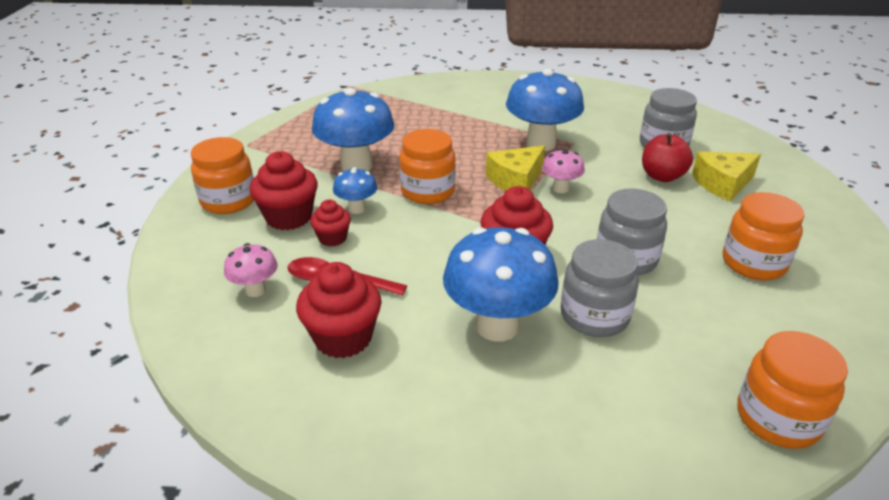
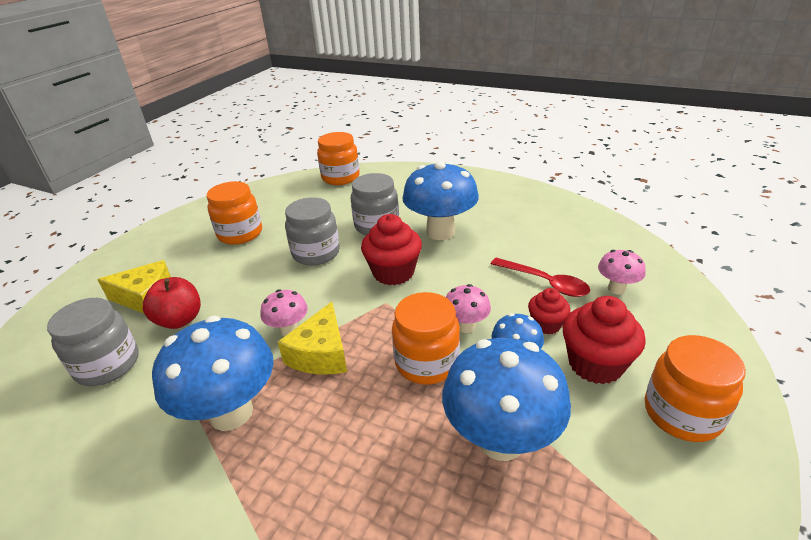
camera: 155 degrees left, 0 degrees up
(343, 338) = (545, 244): red cupcake -> none
(408, 222) = (466, 326): none -> pink mushroom
(516, 180) = (321, 354): yellow cheese -> yellow cheese turned 120 degrees clockwise

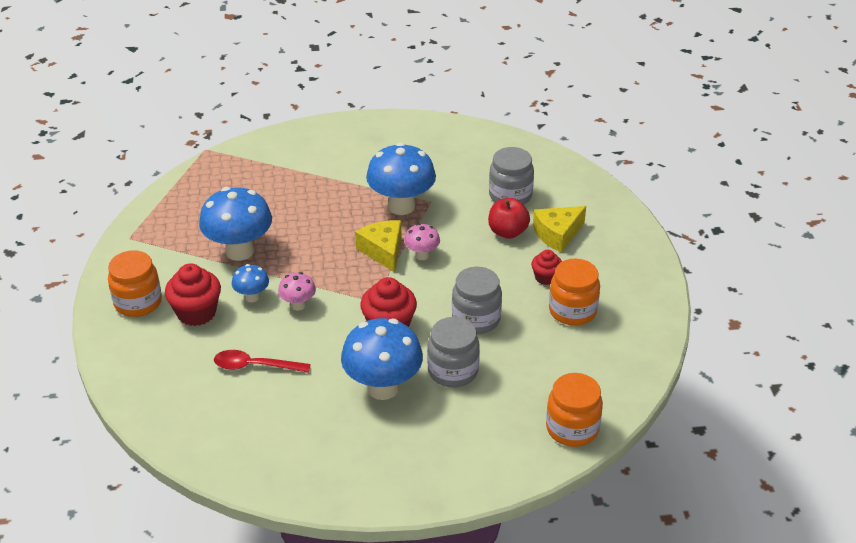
camera: 145 degrees right, 5 degrees up
(426, 362) = (309, 272): orange jar -> none
(546, 324) = (240, 328): red cupcake -> red cupcake (545, 277)
(616, 289) = (193, 382): pink mushroom -> none

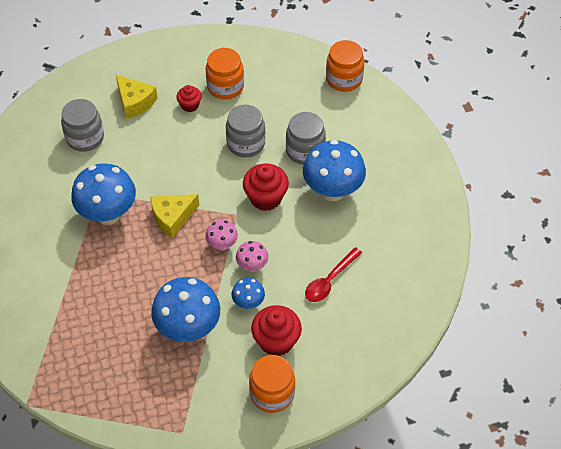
camera: 100 degrees left, 15 degrees up
(255, 366) = (329, 280): red spoon -> red spoon turned 45 degrees clockwise
(422, 255) = (174, 189): pink mushroom -> pink mushroom (222, 245)
(507, 232) = (136, 135): red apple -> none

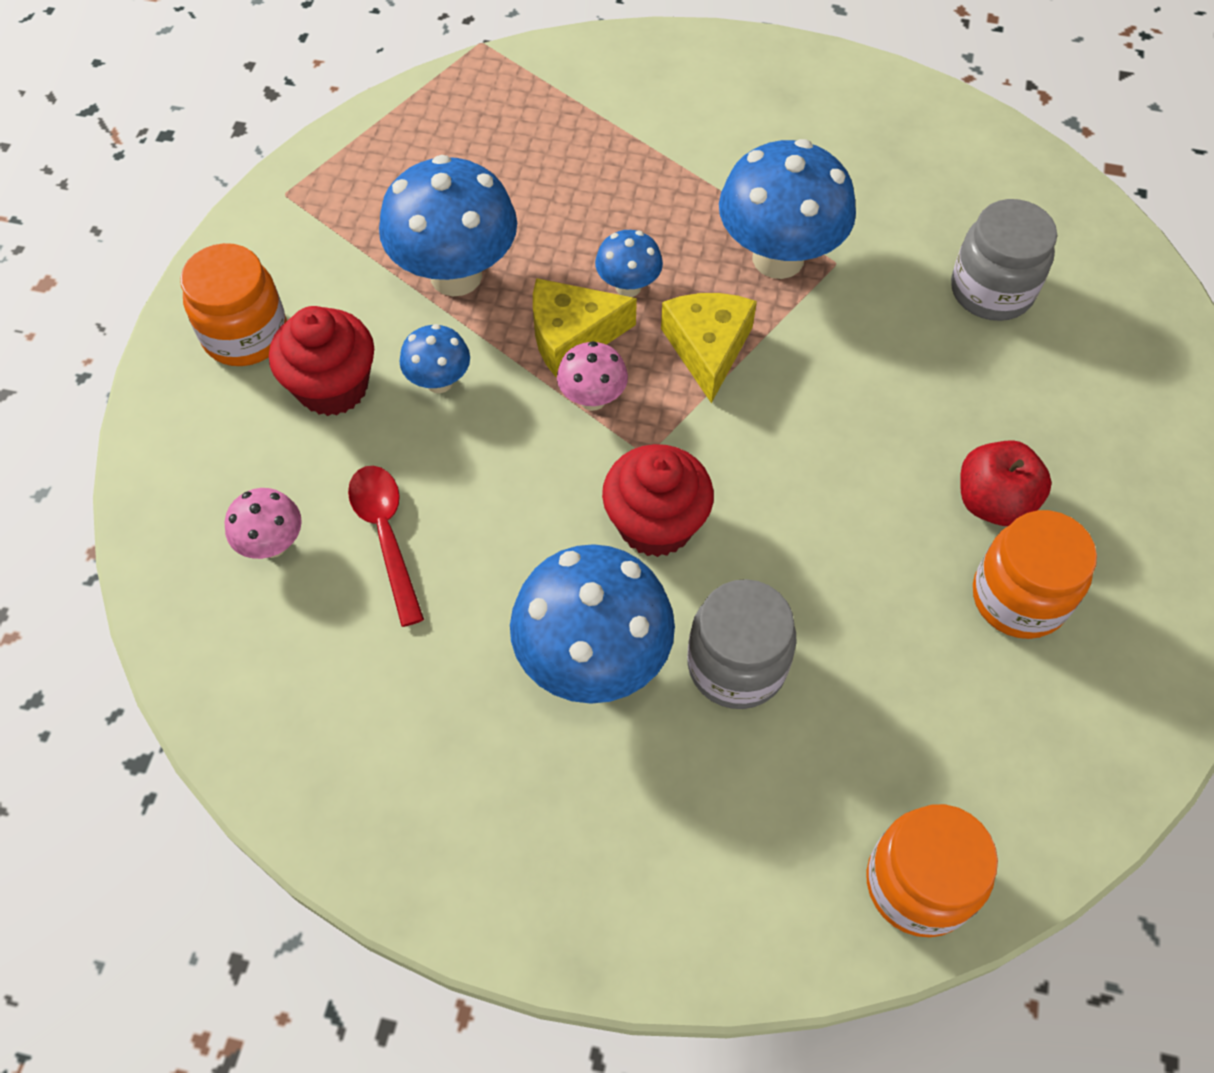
camera: 120 degrees right, 5 degrees up
(135, 102) = (1052, 407): yellow cheese -> yellow cheese (572, 336)
(156, 260) = (628, 287): none -> blue mushroom
(190, 105) = (993, 502): red cupcake -> red apple
(246, 143) = (824, 558): grey jar -> none
(252, 266) = (512, 424): pink mushroom -> pink mushroom (273, 544)

